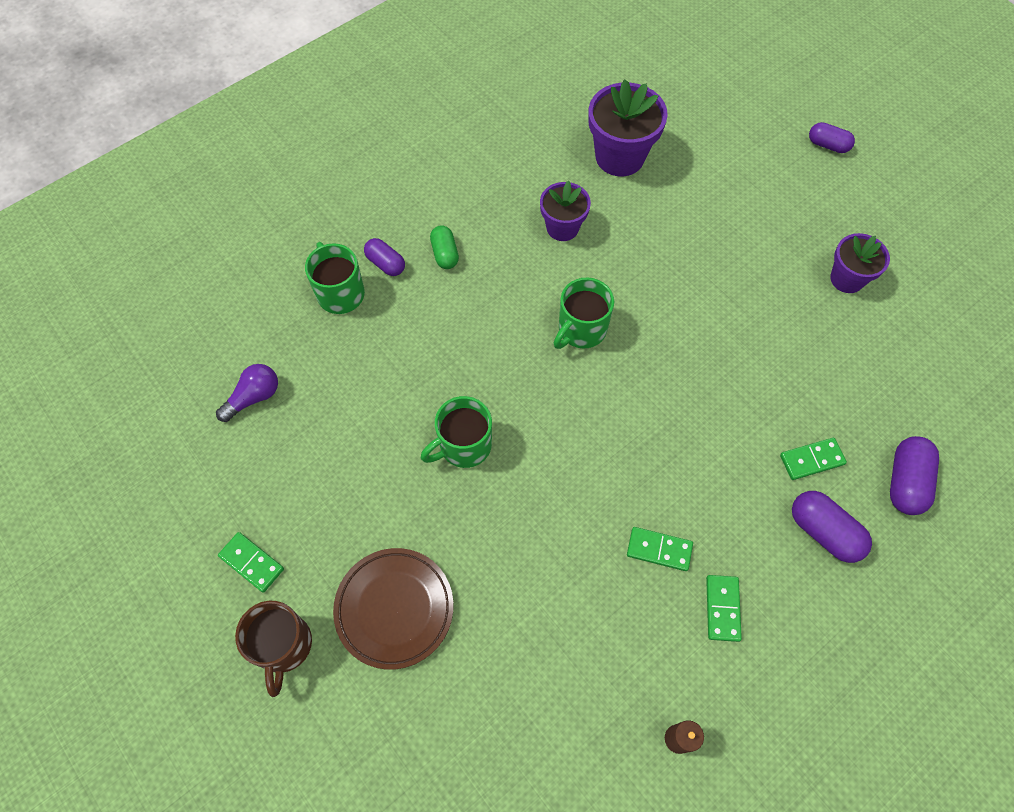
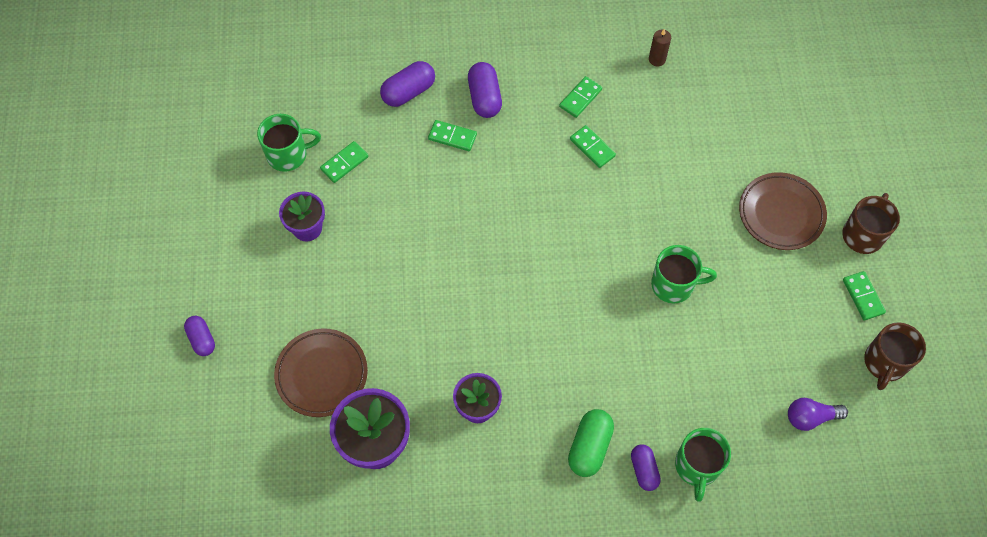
camera: 145 degrees left, 0 degrees up
(198, 499) = (884, 363): none -> brown mug
(445, 254) = (589, 447): green capsule -> green capsule, size x1.50
(581, 330) = (530, 314): green mug -> green mug (288, 154)
(710, 177) = (322, 374): none -> brown plate
(882, 360) = (344, 163): none -> green domino

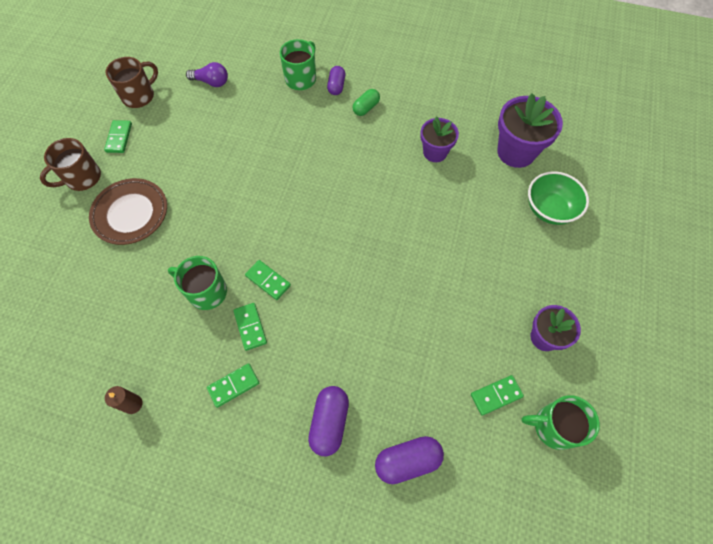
camera: 160 degrees left, 0 degrees up
(202, 339) = (649, 266): purple capsule -> none
(322, 374) = (549, 209): brown plate -> green bowl
(452, 137) = (379, 387): green domino -> green domino (268, 280)
(589, 447) = (366, 108): green capsule -> green capsule, size x0.66
(674, 285) = (249, 188): green mug -> green mug (206, 292)

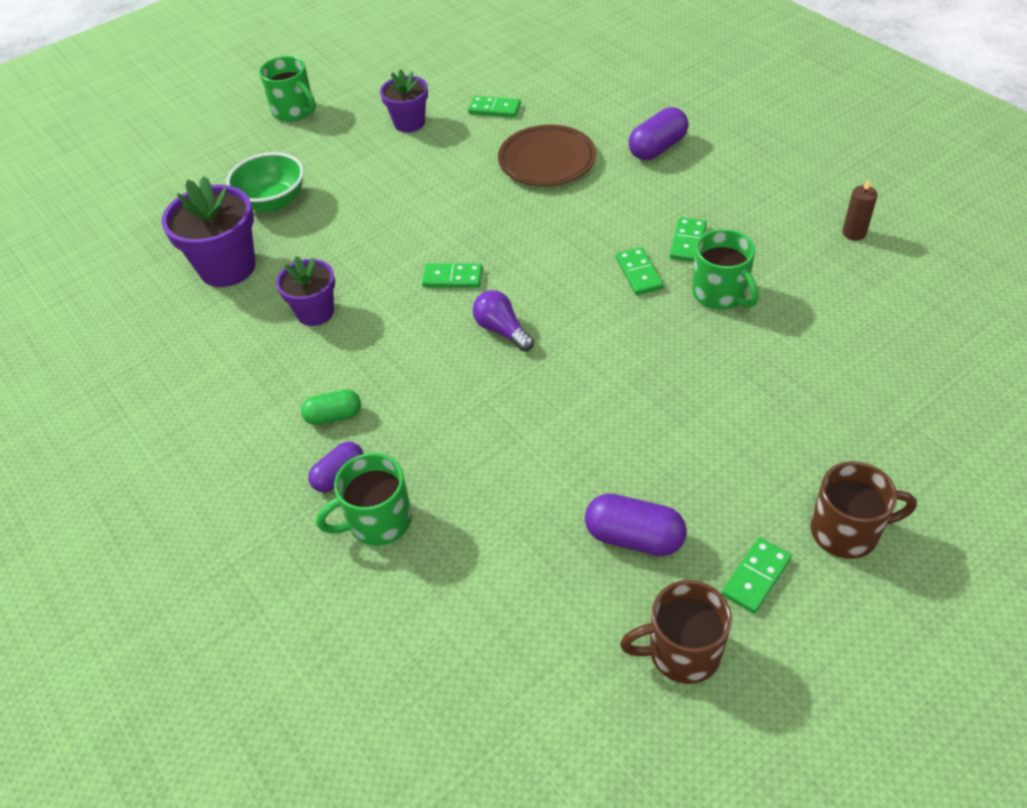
camera: 140 degrees left, 15 degrees down
(130, 213) = (783, 433): brown plate -> brown plate (547, 161)
(211, 82) = (531, 604): purple light bulb -> purple light bulb (502, 330)
(233, 386) = (735, 205): green domino -> green domino (452, 278)
(407, 461) = (608, 105): purple capsule -> purple capsule (634, 537)
(553, 426) = (470, 79): green mug -> green mug (294, 111)

